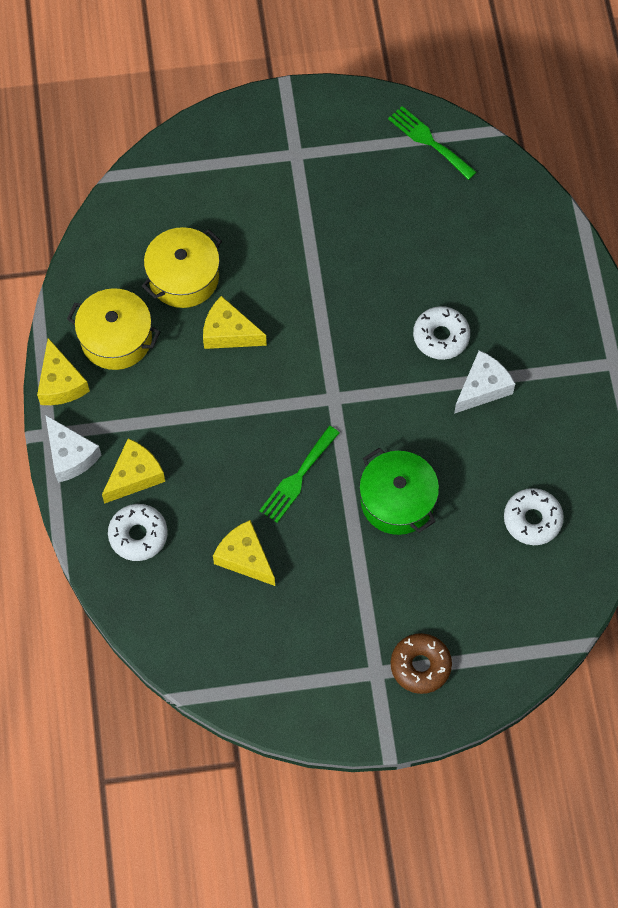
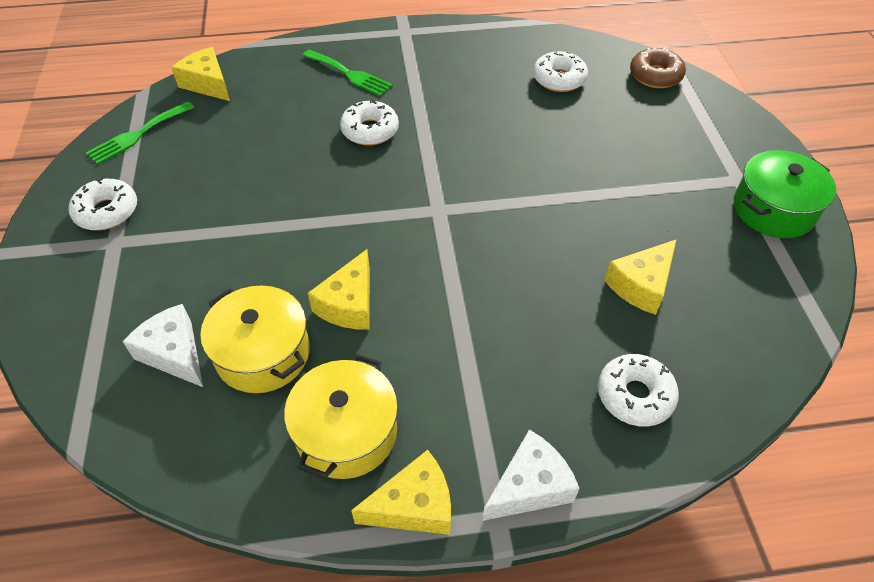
camera: 90 degrees left, 15 degrees down
(135, 476) = (552, 402): yellow cheese -> yellow cheese (207, 84)
(298, 478) = (536, 239): green fork -> green fork (350, 74)
(330, 140) = (107, 211): none -> white donut
(397, 501) = (552, 163): green pot -> green pot (773, 210)
(420, 666) = (722, 150): brown donut -> brown donut (655, 75)
(482, 388) = (427, 105): white cheese -> white cheese (174, 353)

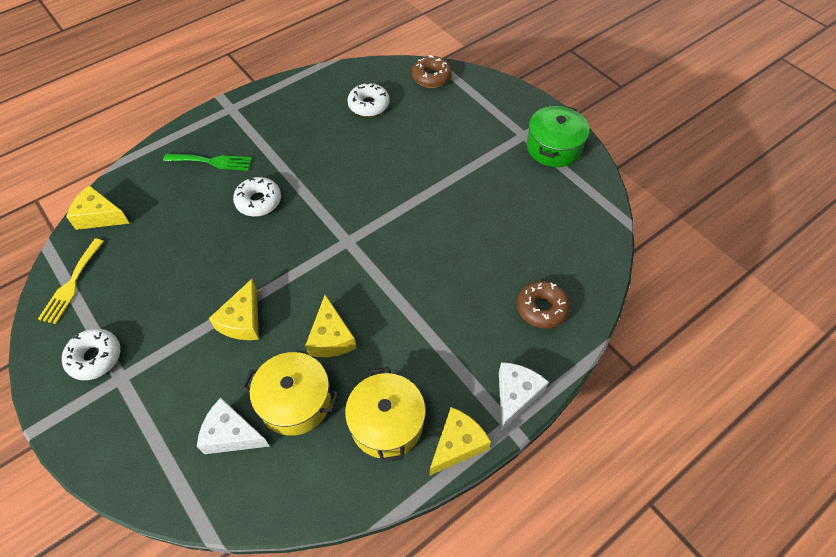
camera: 30 degrees left, 5 degrees up
(138, 135) = (71, 284): green fork -> yellow fork
(635, 395) = (541, 308): white donut -> brown donut
(641, 285) = (506, 234): yellow cheese -> yellow cheese (242, 320)

